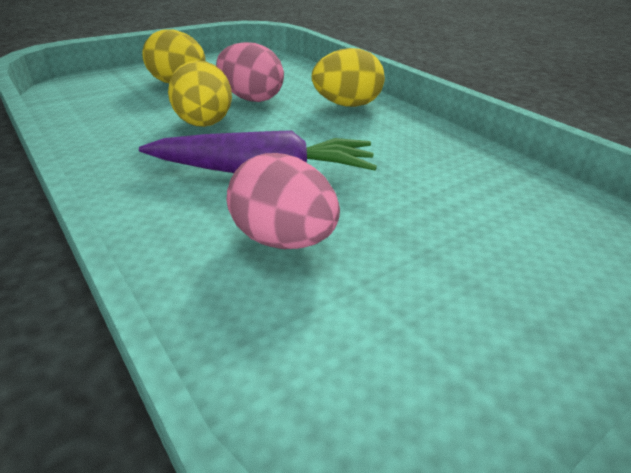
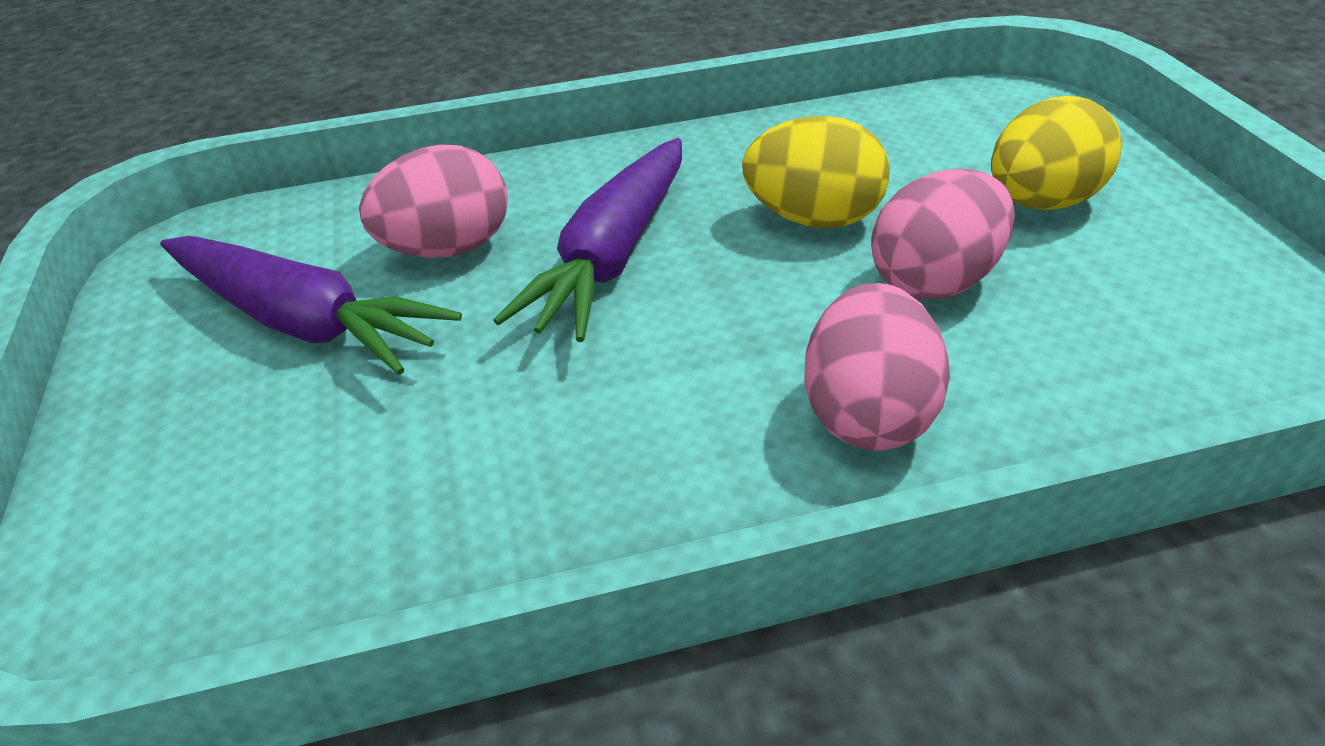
camera: 115 degrees right, 5 degrees up
(347, 105) = (868, 415): yellow egg -> pink egg
(410, 280) = (303, 322): none -> purple carrot

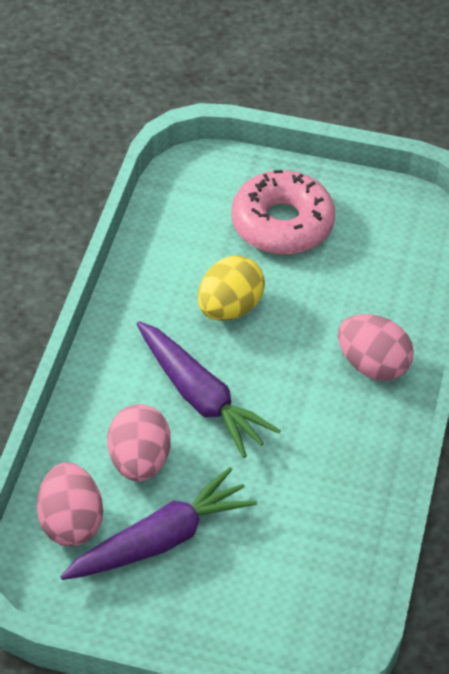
camera: 65 degrees left, 10 degrees up
(935, 281) = (309, 295): pink egg -> pink egg (71, 522)
(1042, 202) = (282, 223): yellow egg -> pink donut

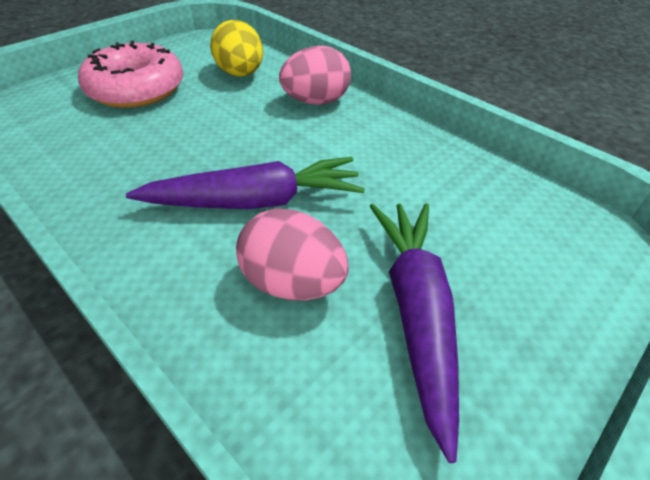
camera: 60 degrees left, 5 degrees down
(71, 522) = (334, 401): pink egg -> none
(230, 308) = (179, 144): yellow egg -> yellow egg (240, 74)

